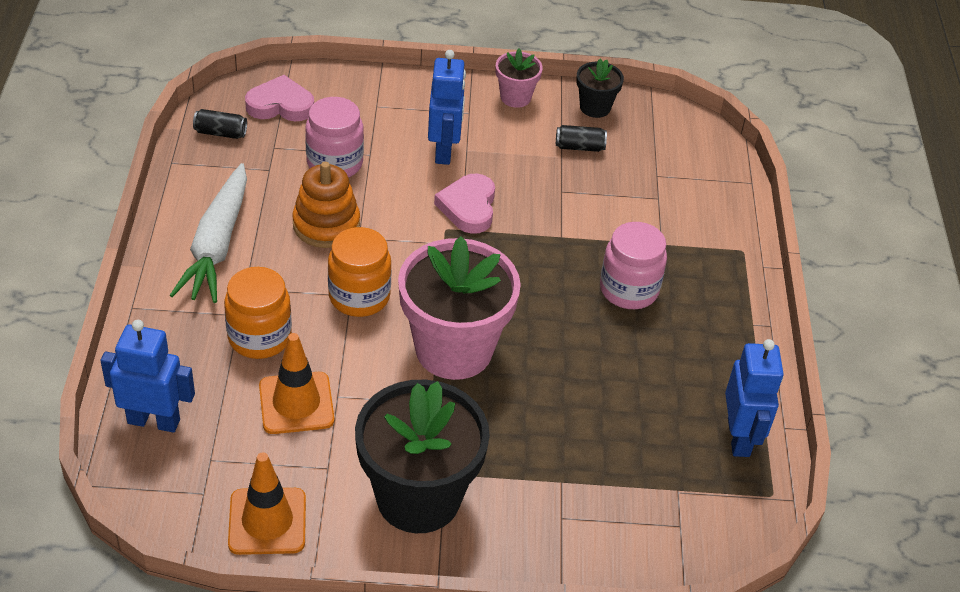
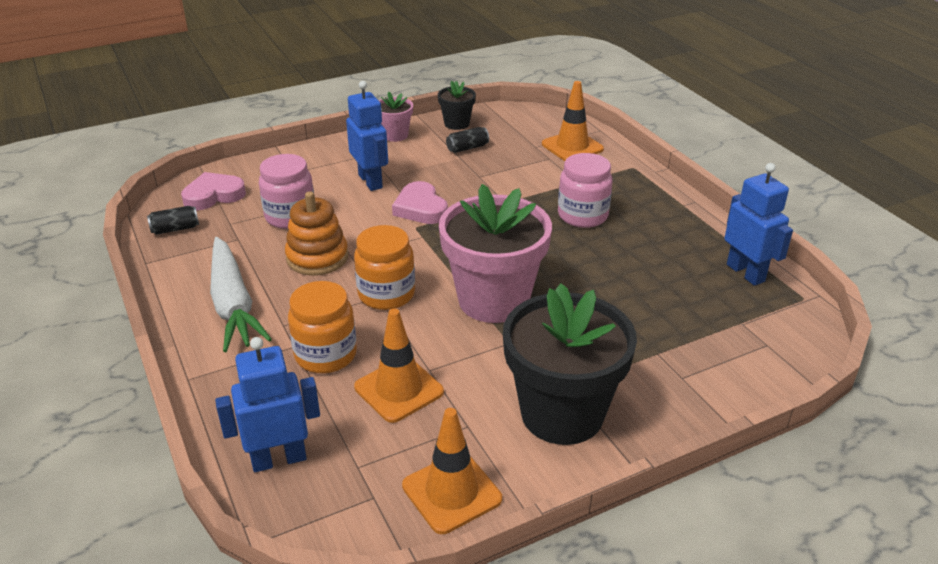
camera: 25 degrees left, 10 degrees down
(698, 193) = (572, 147): none -> orange traffic cone

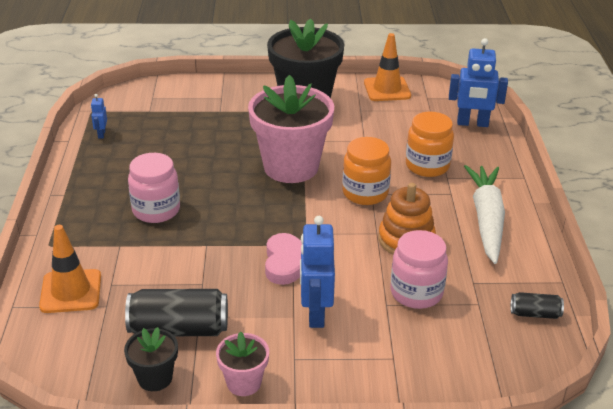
camera: 155 degrees left, 0 degrees up
(213, 195) = (492, 349): pink heart -> none
(399, 389) = (389, 135): orange traffic cone -> none
(467, 148) = (179, 329): black can -> black can, size x1.93
(746, 273) = (101, 134): blue robot -> blue robot, size x0.48

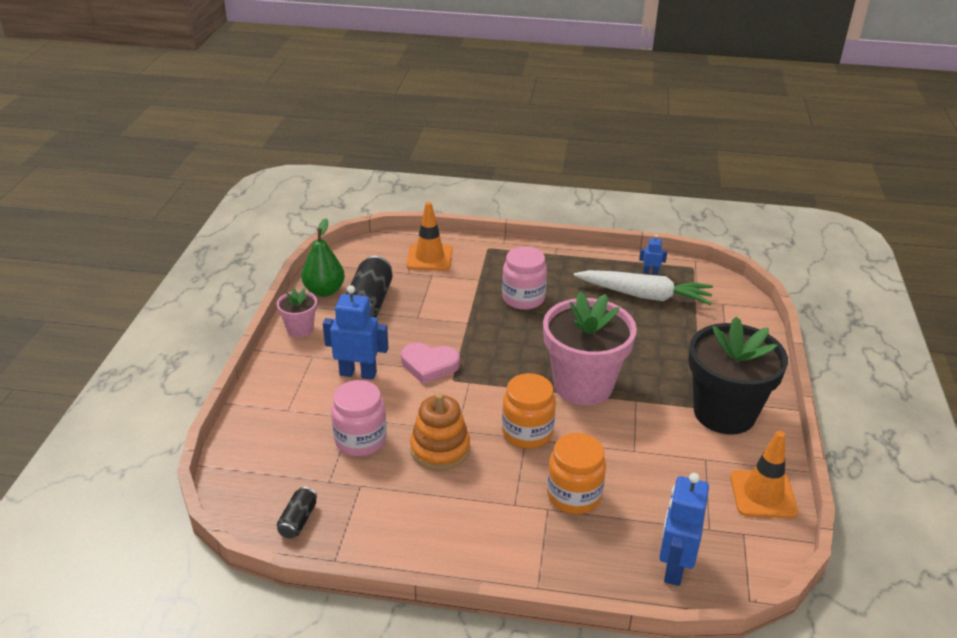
camera: 100 degrees right, 0 degrees up
(155, 378) = (324, 291): black flower pot -> green pear
(486, 219) = (459, 523): white carrot -> white carrot (644, 295)

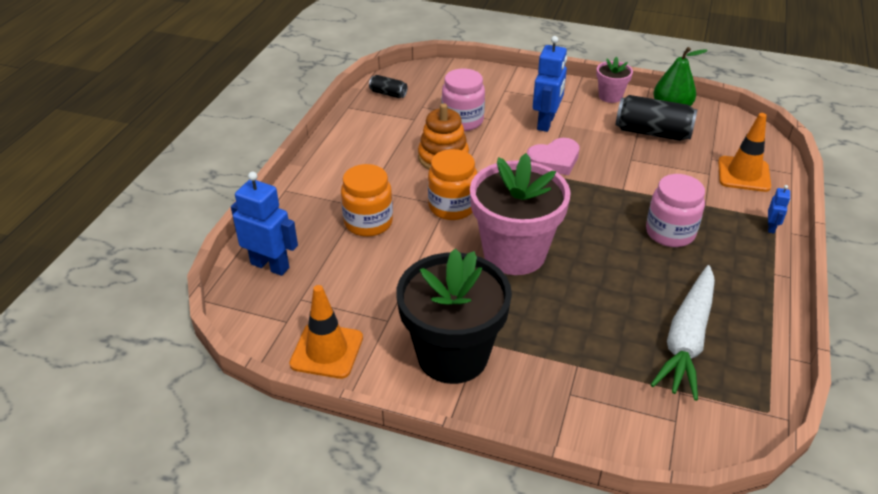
camera: 100 degrees right, 5 degrees up
(429, 365) = (554, 160): pink heart -> pink heart turned 135 degrees counterclockwise
(650, 272) = (745, 358): blue robot -> blue robot (771, 227)

